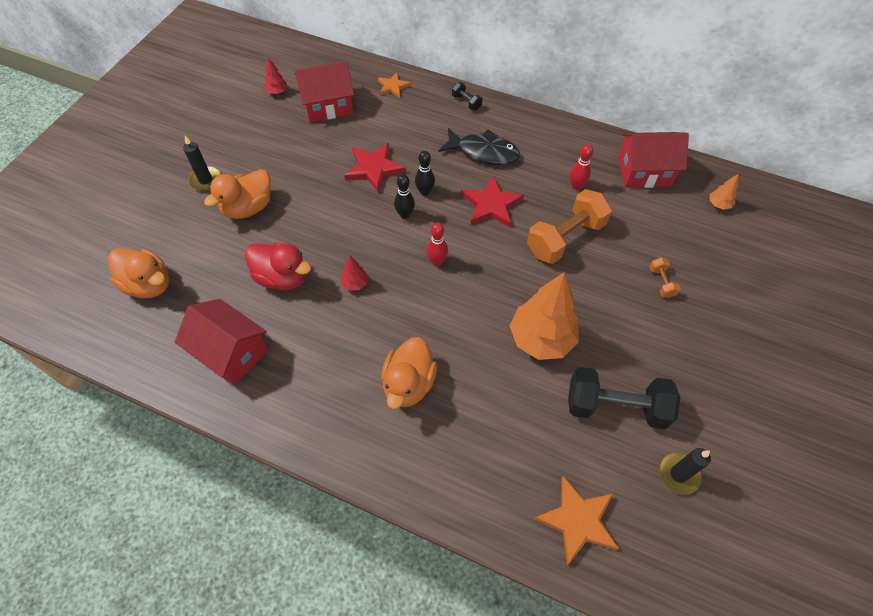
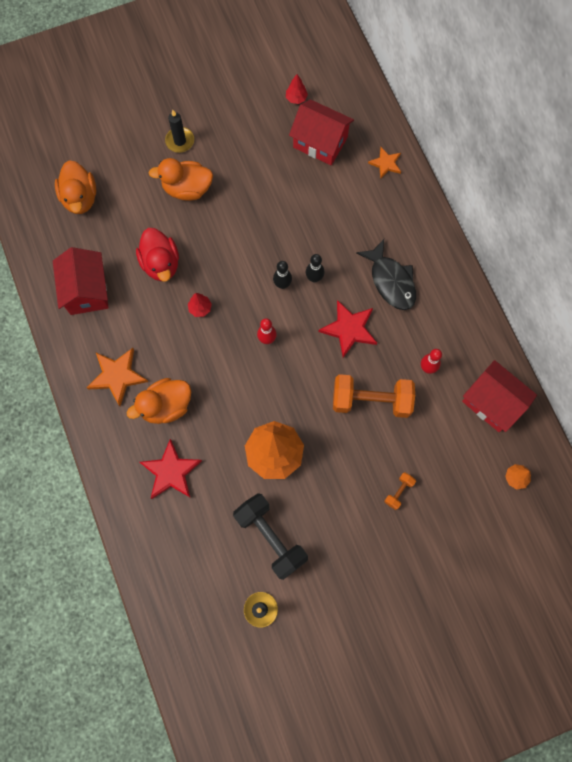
camera: 45 degrees right, 15 degrees up
(374, 168) = (299, 228): red star -> red star (171, 472)
(466, 102) = (426, 225): black dumbbell -> none
(578, 520) = (175, 574): orange star -> orange star (117, 376)

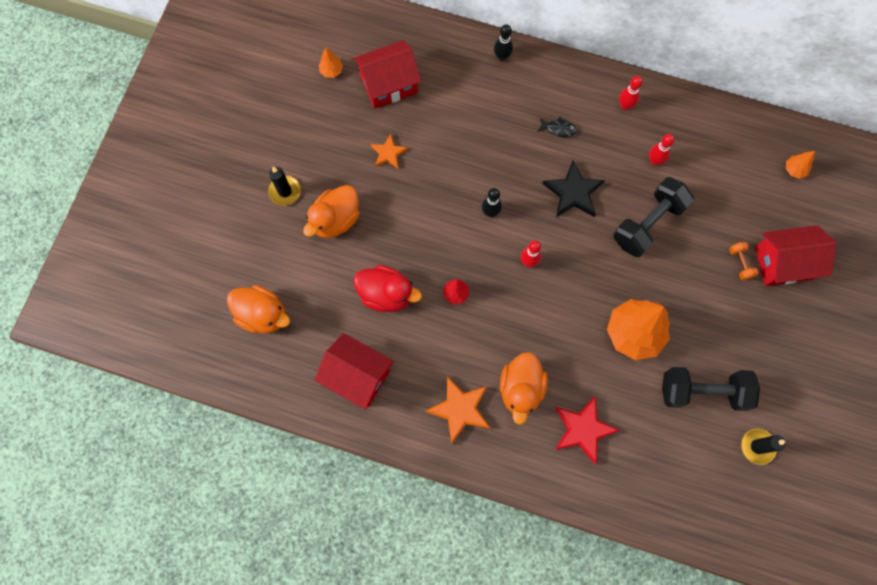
camera: 50 degrees left, 0 degrees up
(296, 98) = (331, 71): red tree -> orange tree
(314, 278) = (506, 184): black bowling pin -> black bowling pin (502, 57)
(349, 329) = (573, 192): red star -> black star
(371, 400) = (648, 224): orange dumbbell -> black dumbbell
(385, 163) = (453, 52): orange star -> orange star (388, 153)
(391, 281) = (558, 129): black fish -> black fish, size x0.48
(454, 313) = (625, 106): none -> red bowling pin
(492, 402) = (721, 137): red house -> red house (783, 263)

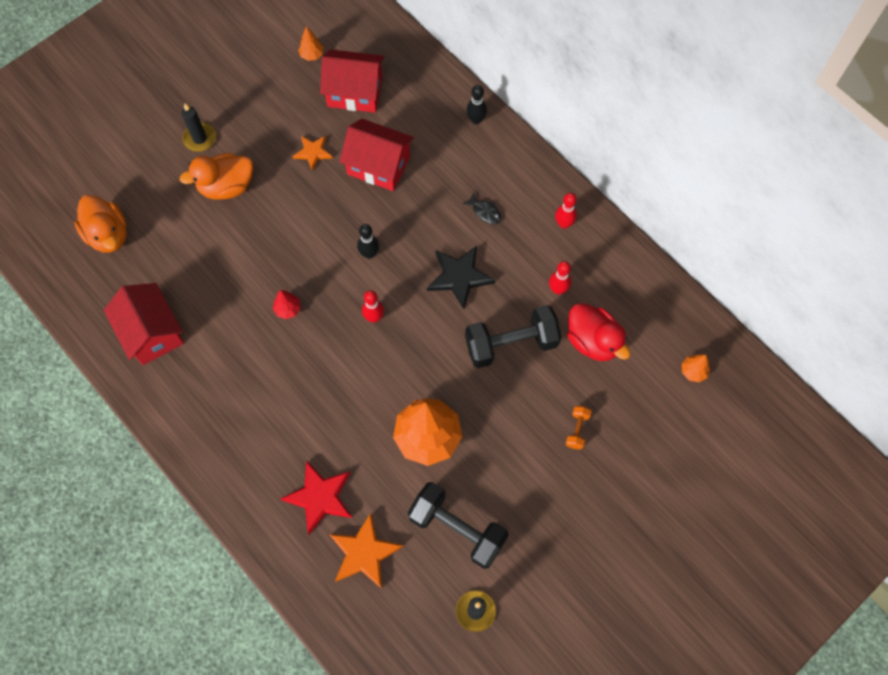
camera: 30 degrees right, 5 degrees down
(386, 294) = (226, 276): red duck -> red duck (593, 341)
(460, 409) = (221, 414): orange star -> orange star (364, 553)
(521, 389) = (288, 428): orange duck -> none
(783, 263) = (621, 453): red house -> red house (378, 165)

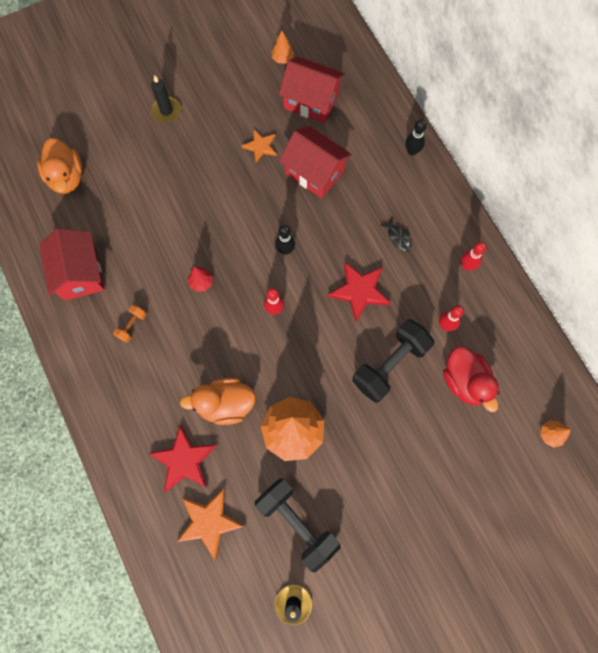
camera: 15 degrees right, 5 degrees up
(226, 186) = (178, 159): orange duck -> orange duck (225, 404)
(459, 277) = (359, 291): black star -> red star
(511, 344) = (390, 365): black dumbbell -> black dumbbell turned 45 degrees counterclockwise
(577, 430) = (429, 460): orange dumbbell -> orange dumbbell (132, 325)

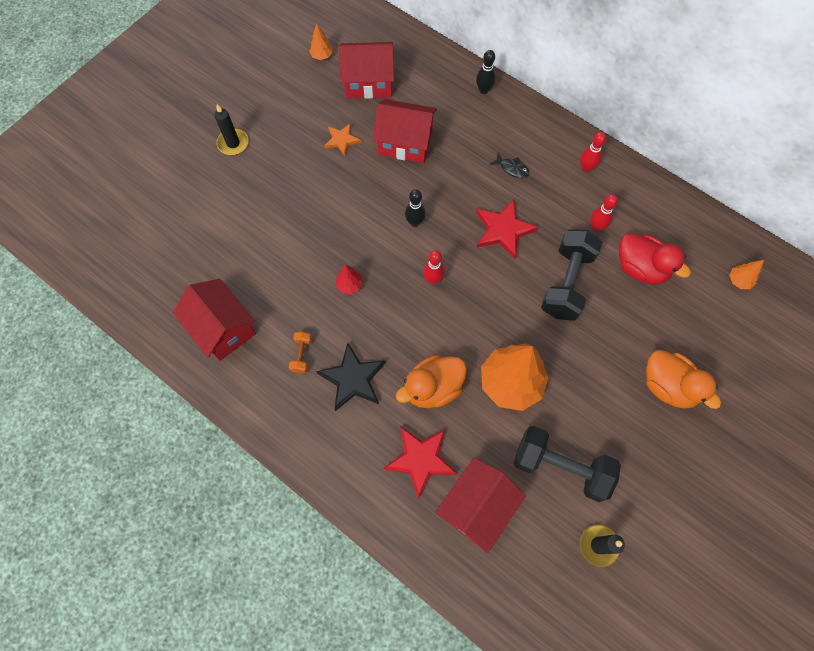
camera: 25 degrees left, 5 degrees down
(66, 177) = (162, 243): orange duck -> orange duck (668, 386)
(163, 365) = (353, 379): none -> black star
(209, 522) = (476, 507): orange star -> red house

